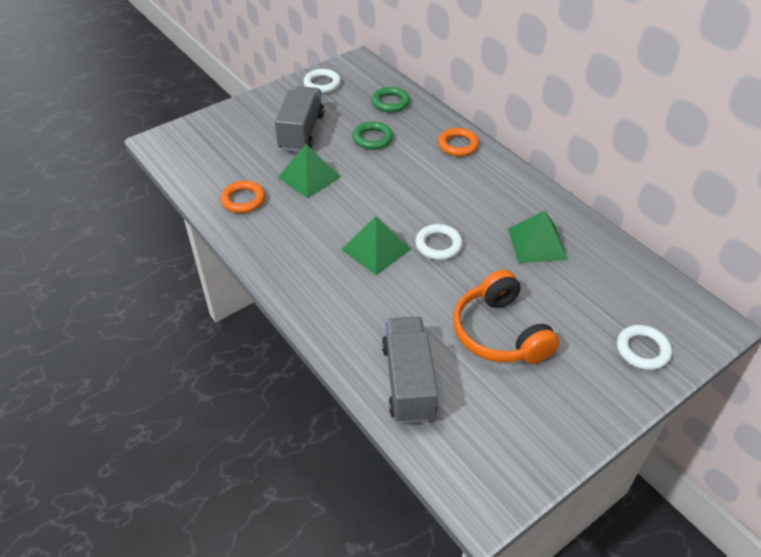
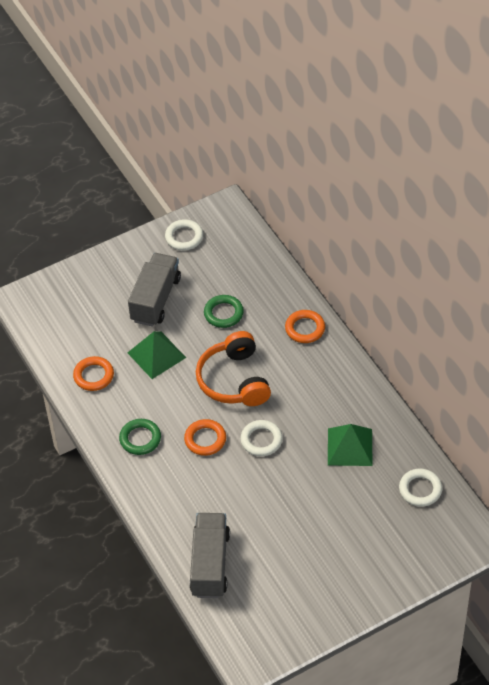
camera: 10 degrees right, 5 degrees up
(375, 249) = (205, 439): green pyramid -> orange ring
(390, 102) = (249, 268): green ring -> green ring (140, 439)
(499, 333) = (293, 529): orange headphones -> orange headphones (234, 380)
(642, 350) = (407, 556): white ring -> white ring (420, 489)

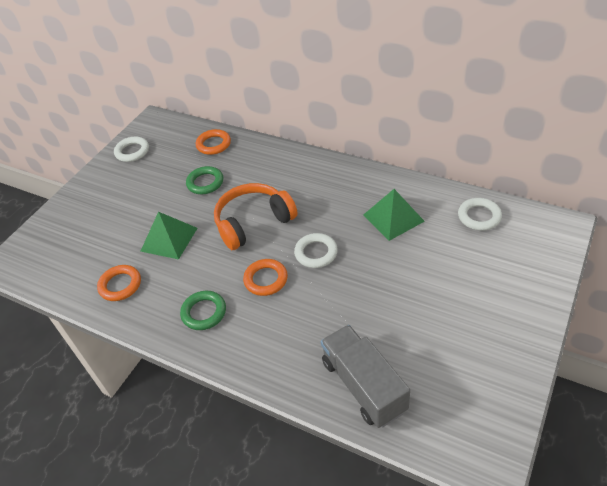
camera: 30 degrees left, 5 degrees down
(156, 299) = (138, 201): grey truck -> none
(234, 380) = (253, 222): orange headphones -> orange headphones turned 105 degrees clockwise
(305, 329) = (280, 160): orange ring -> orange ring (213, 144)

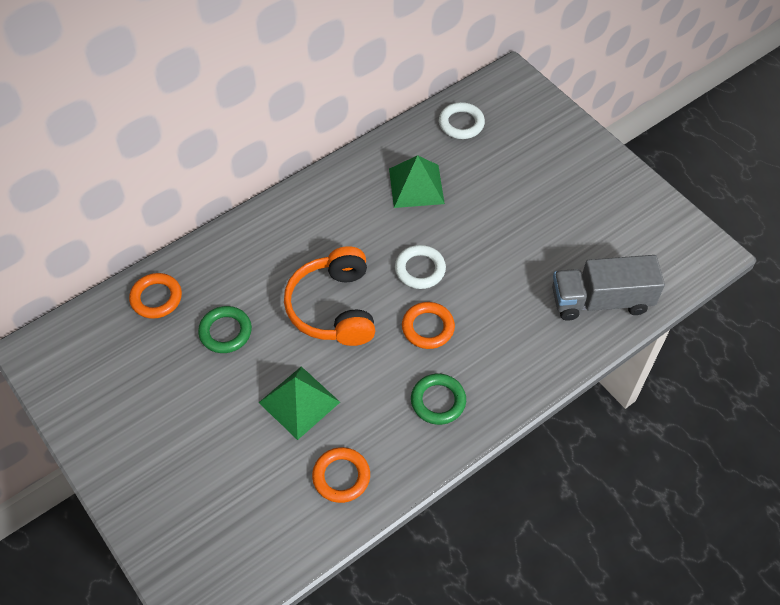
camera: 70 degrees left, 10 degrees up
(132, 151) = (87, 397): white ring -> none

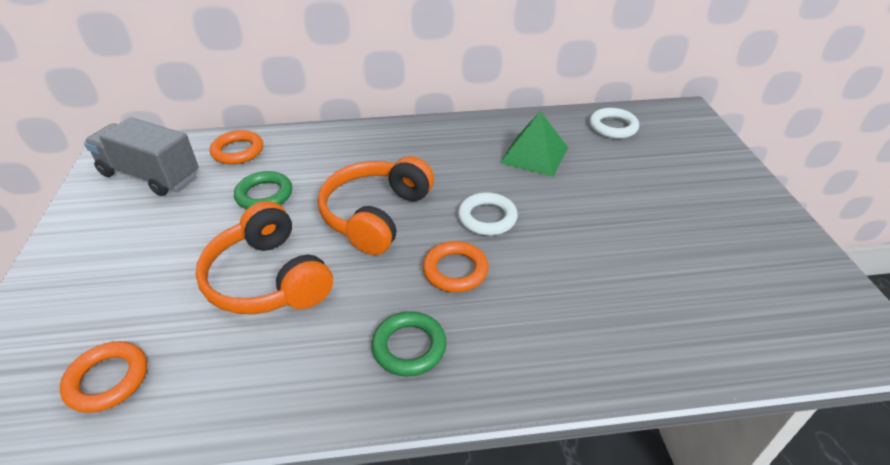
camera: 30 degrees right, 15 degrees down
(299, 402) = (268, 279): green pyramid -> orange headphones
(341, 477) = (237, 373): orange ring -> orange ring (108, 380)
(600, 301) = (688, 331): grey truck -> grey truck (150, 175)

